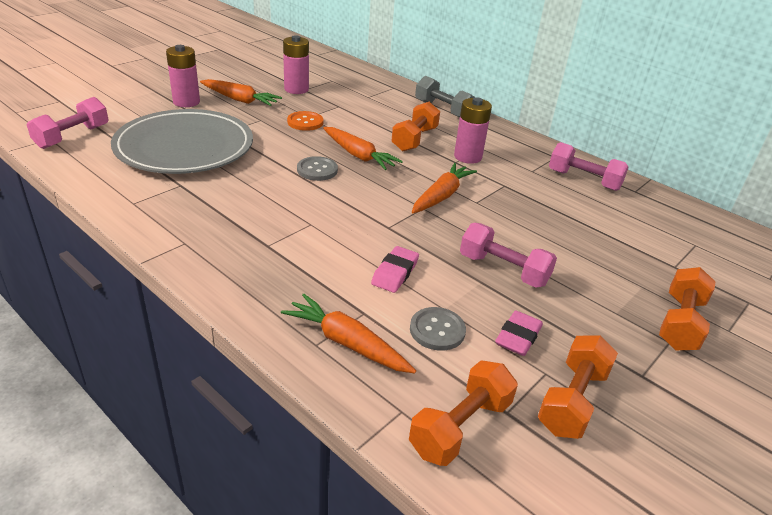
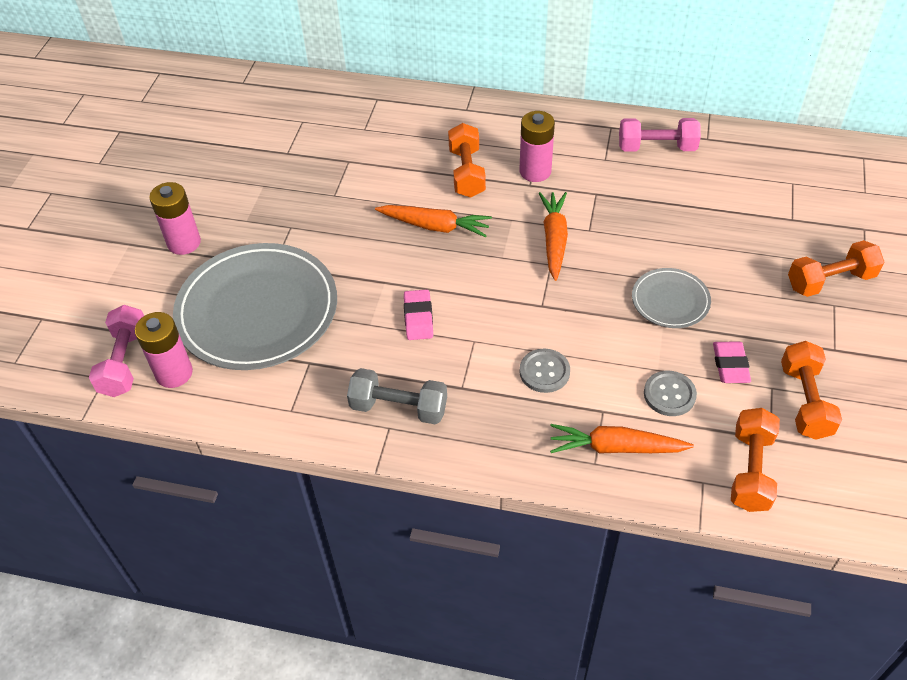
camera: 25 degrees left, 15 degrees up
(240, 100) = (237, 207): orange carrot -> none
(296, 89) = (279, 157): pink battery -> pink battery (174, 373)
(305, 122) = (339, 206): orange button -> none
(317, 170) = (415, 269): grey button -> grey button (544, 372)
(395, 273) = (591, 355): pink eraser -> pink eraser (418, 318)
(443, 110) = (456, 110): grey dumbbell -> grey dumbbell (399, 407)
(503, 270) = (670, 301): pink dumbbell -> grey plate
(680, 323) = (830, 281): orange dumbbell -> orange dumbbell turned 75 degrees clockwise

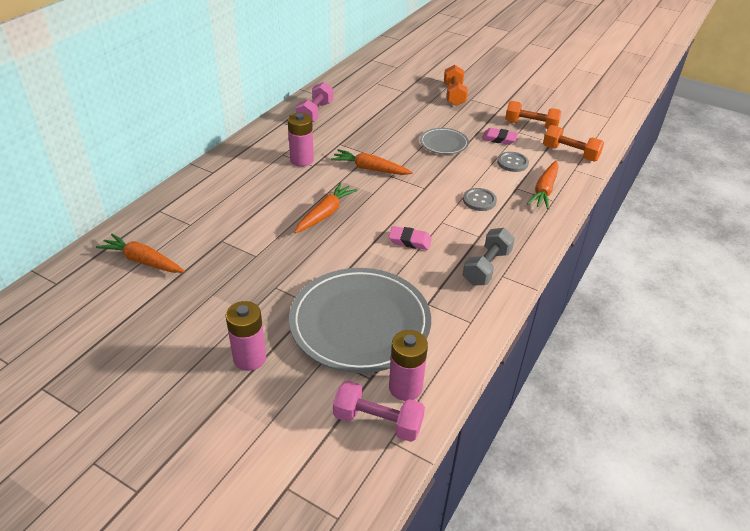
camera: 75 degrees left, 10 degrees down
(293, 120) = (143, 261): none -> orange carrot
(466, 172) = (280, 187): orange dumbbell -> none

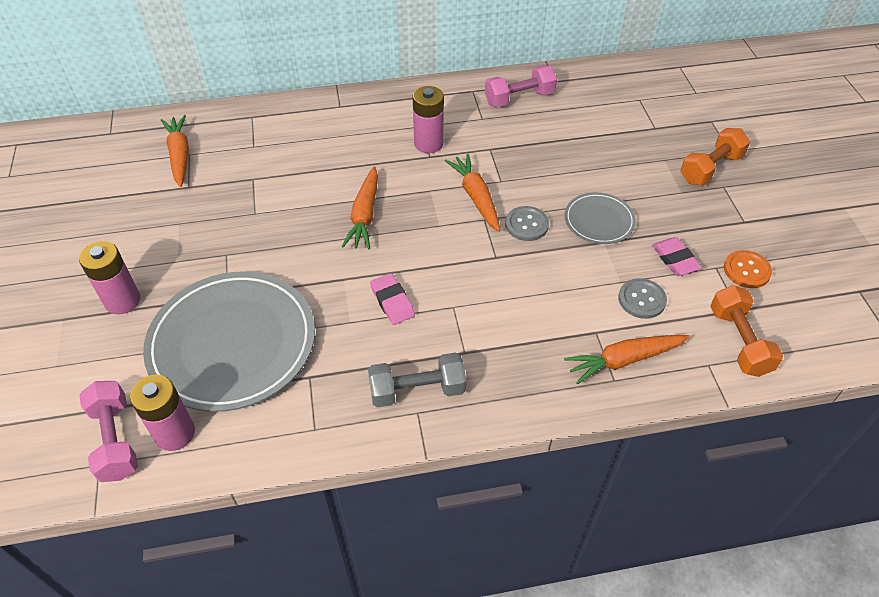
camera: 50 degrees right, 10 degrees up
(325, 214) = (364, 215): orange carrot -> orange carrot turned 105 degrees clockwise
(479, 200) = (529, 314): grey button -> grey button (526, 225)
(531, 126) = (746, 270): orange dumbbell -> orange button

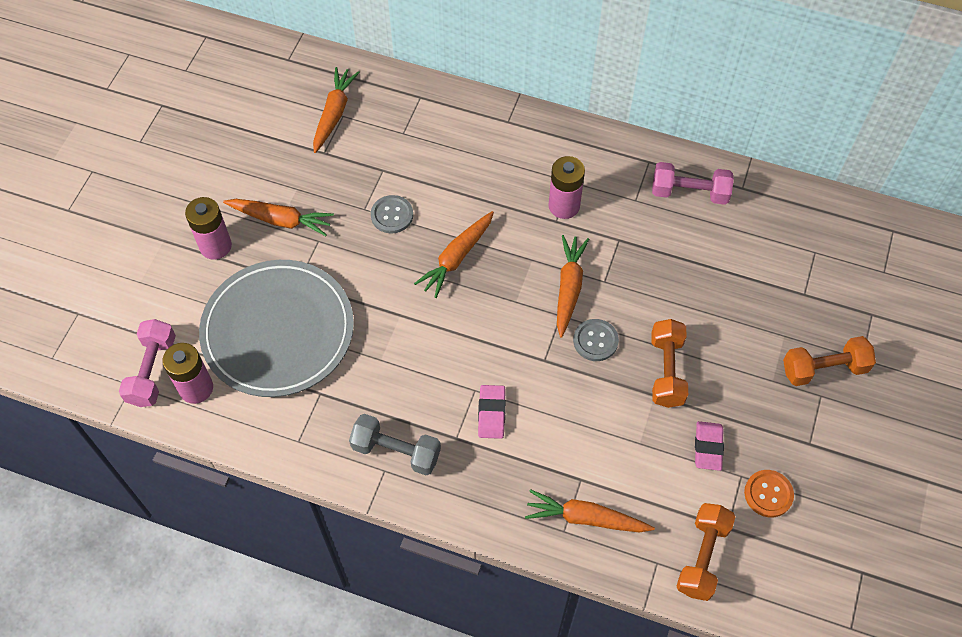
camera: 30 degrees right, 10 degrees up
(178, 253) = (281, 220): none -> orange carrot
(392, 302) = (427, 358): pink eraser -> pink eraser (491, 413)
(599, 221) = (666, 371): grey plate -> orange dumbbell
(641, 299) = (645, 470): grey button -> grey button (392, 215)

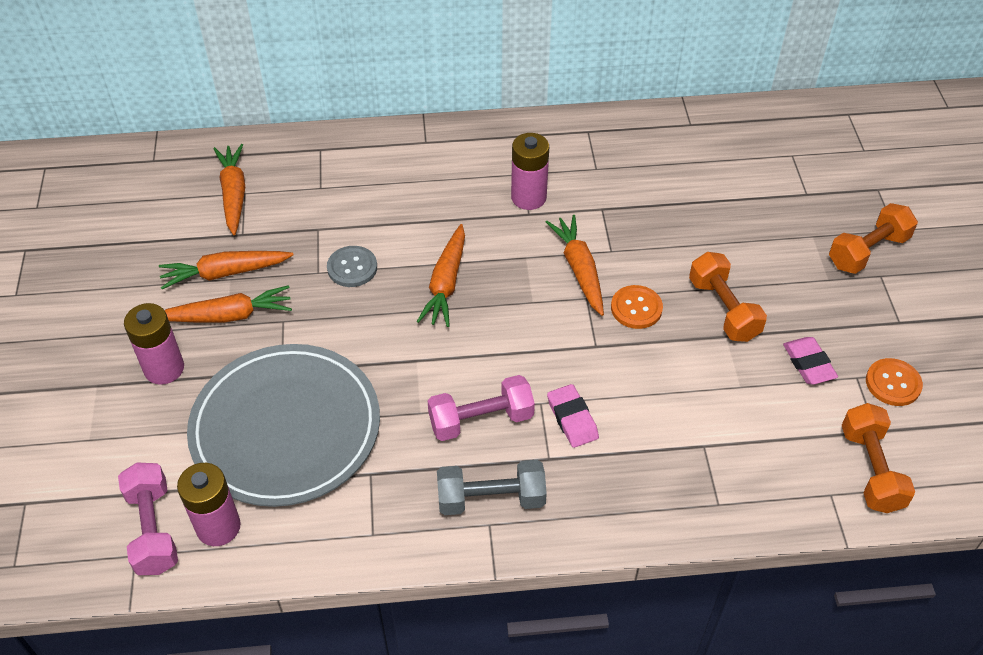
camera: 25 degrees left, 10 degrees down
(585, 518) = (732, 481): orange carrot -> orange carrot (225, 273)
(595, 341) = (636, 308): grey button -> orange button
(689, 193) = (644, 145): pink dumbbell -> pink dumbbell (481, 420)

